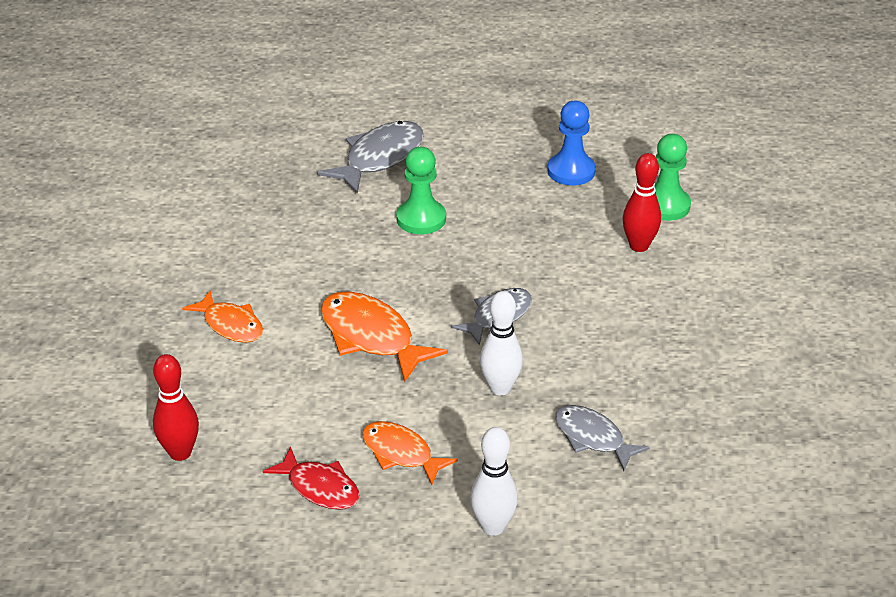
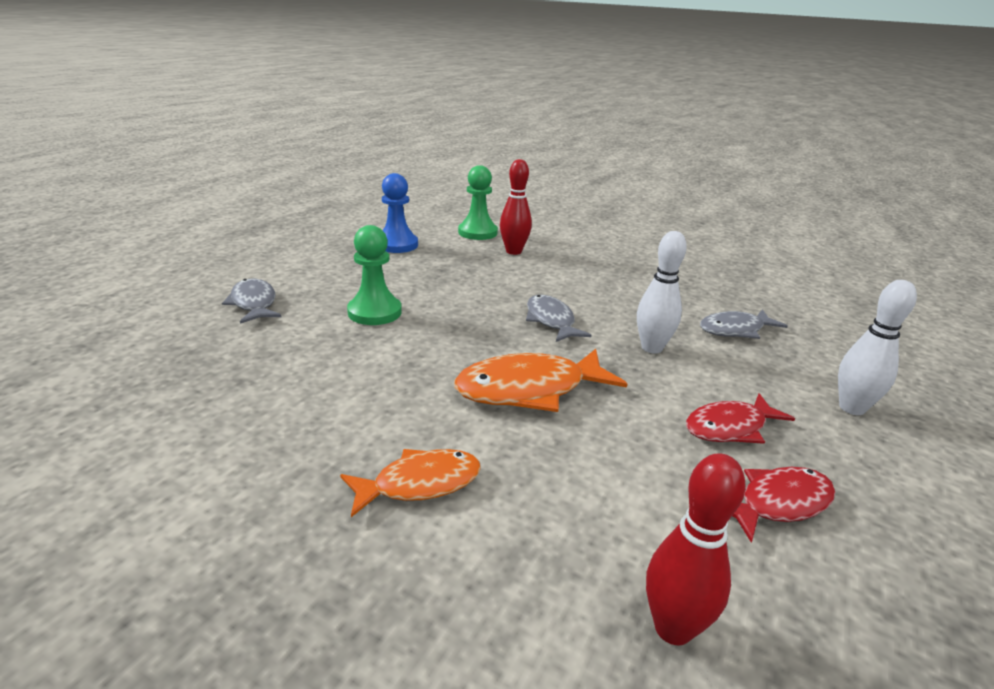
camera: 65 degrees left, 10 degrees down
(380, 158) = (254, 303): grey fish -> grey fish, size x0.65
(401, 453) = (730, 427): orange fish -> red fish

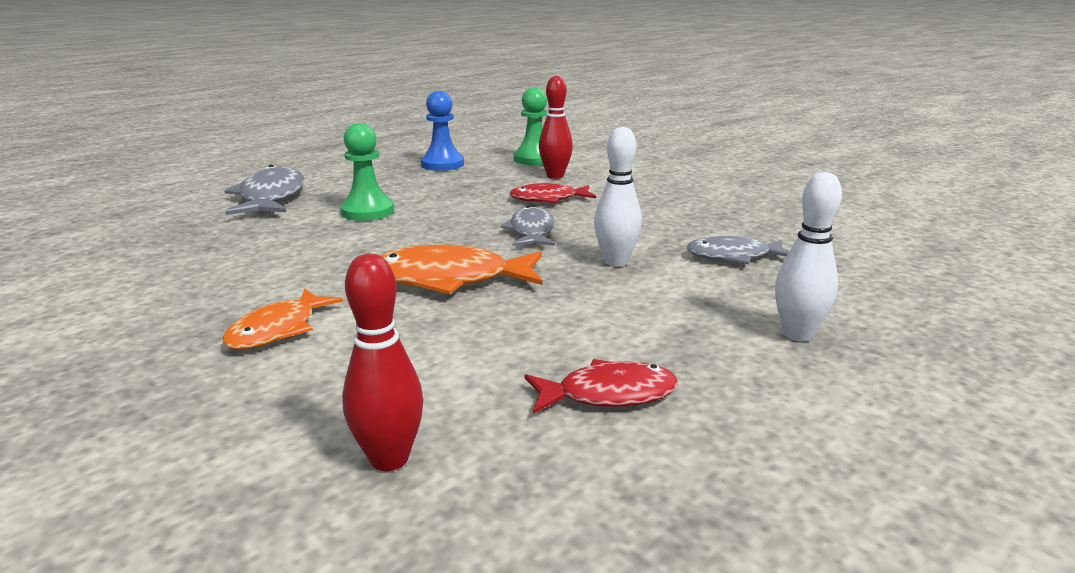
camera: 20 degrees right, 5 degrees down
(254, 303) = (271, 197): grey fish -> grey fish, size x1.54
(419, 484) = (278, 330): orange fish -> orange fish turned 120 degrees clockwise
(730, 427) = (627, 331): red fish -> red fish (548, 199)

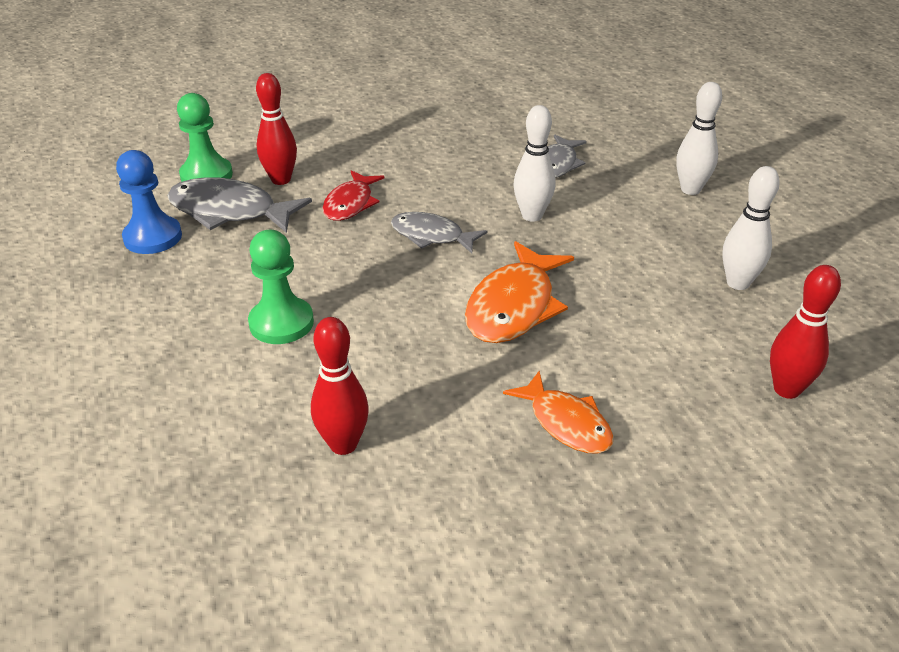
camera: 65 degrees left, 15 degrees up
(229, 255) = (343, 444): none -> red bowling pin
(271, 197) = (147, 393): grey fish -> grey fish (230, 211)
(608, 394) = (738, 283): red fish -> white bowling pin

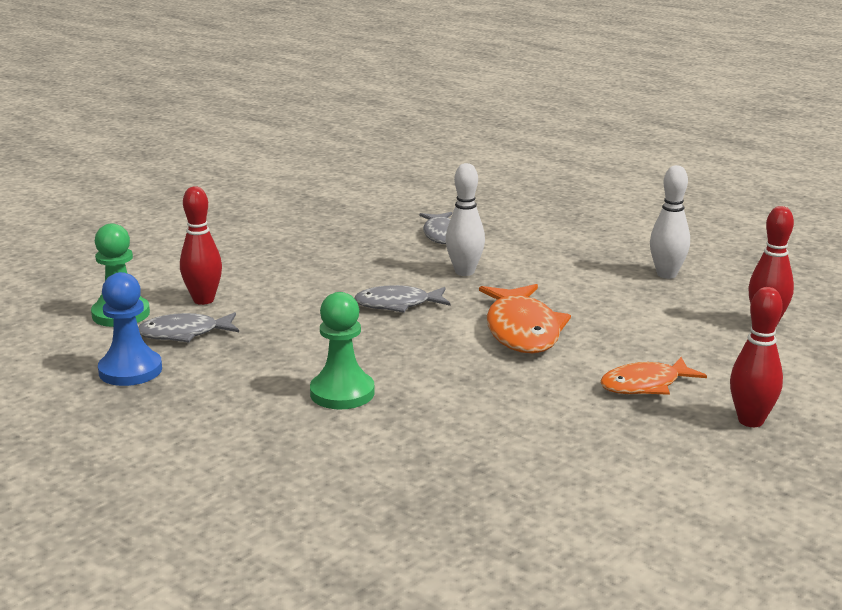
camera: 30 degrees left, 15 degrees down
(230, 211) = (184, 334): grey fish -> grey fish, size x0.65
(343, 444) = (497, 448): red bowling pin -> red bowling pin (750, 421)
(350, 204) = (295, 301): red fish -> none
(566, 423) = (645, 385): orange fish -> orange fish turned 135 degrees clockwise
(690, 189) = (567, 227): white bowling pin -> none

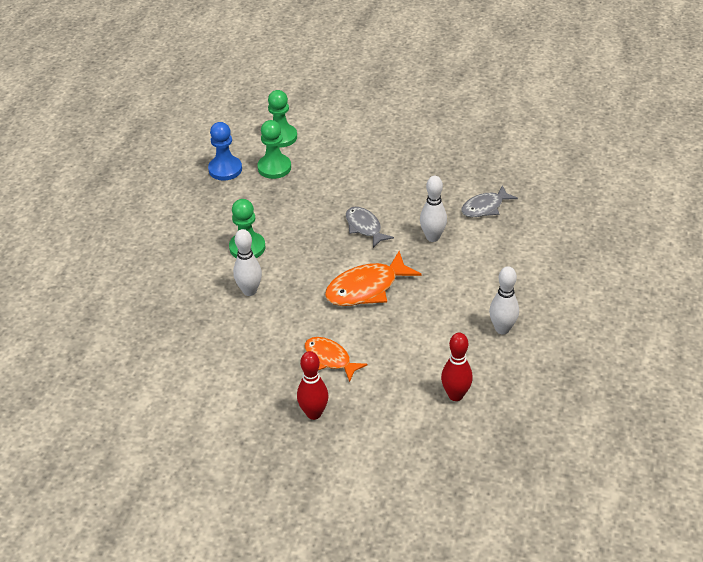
camera: 65 degrees right, 20 degrees up
(184, 334) = (274, 168): grey fish -> green pawn
(203, 300) = (317, 156): red bowling pin -> none
(445, 412) = (249, 291): none -> white bowling pin

